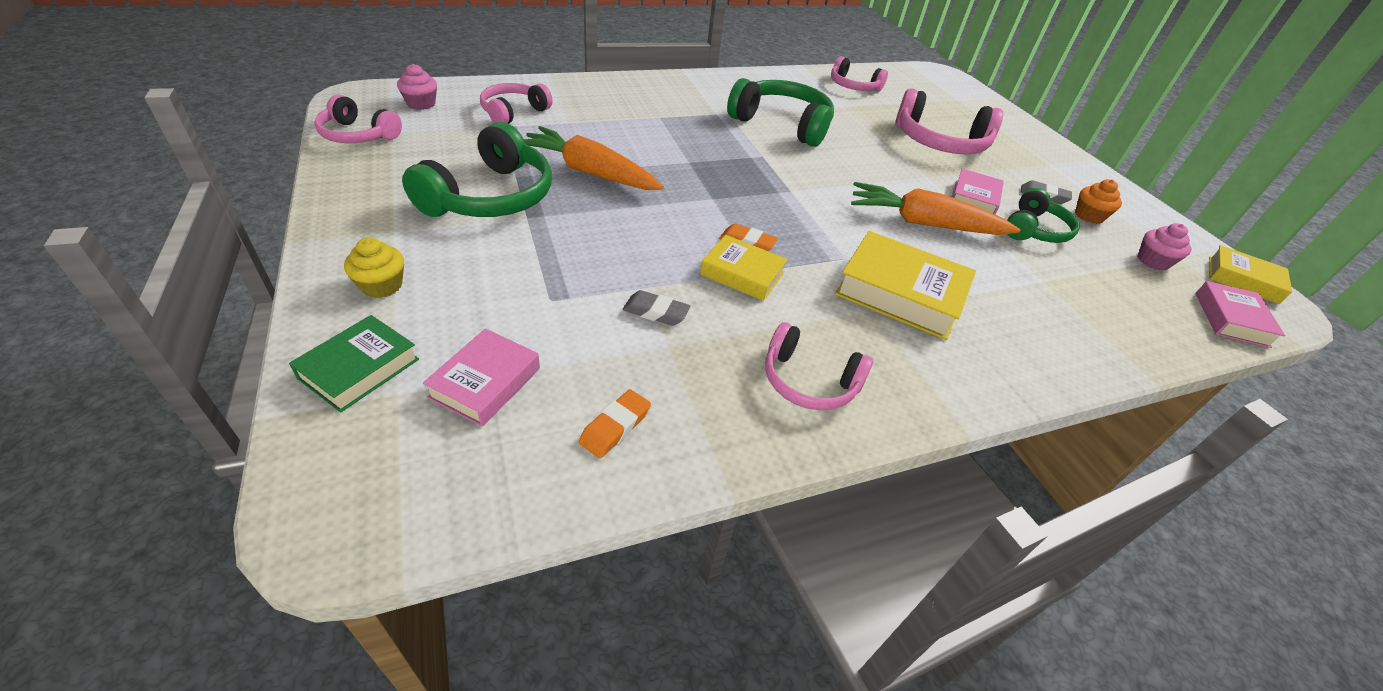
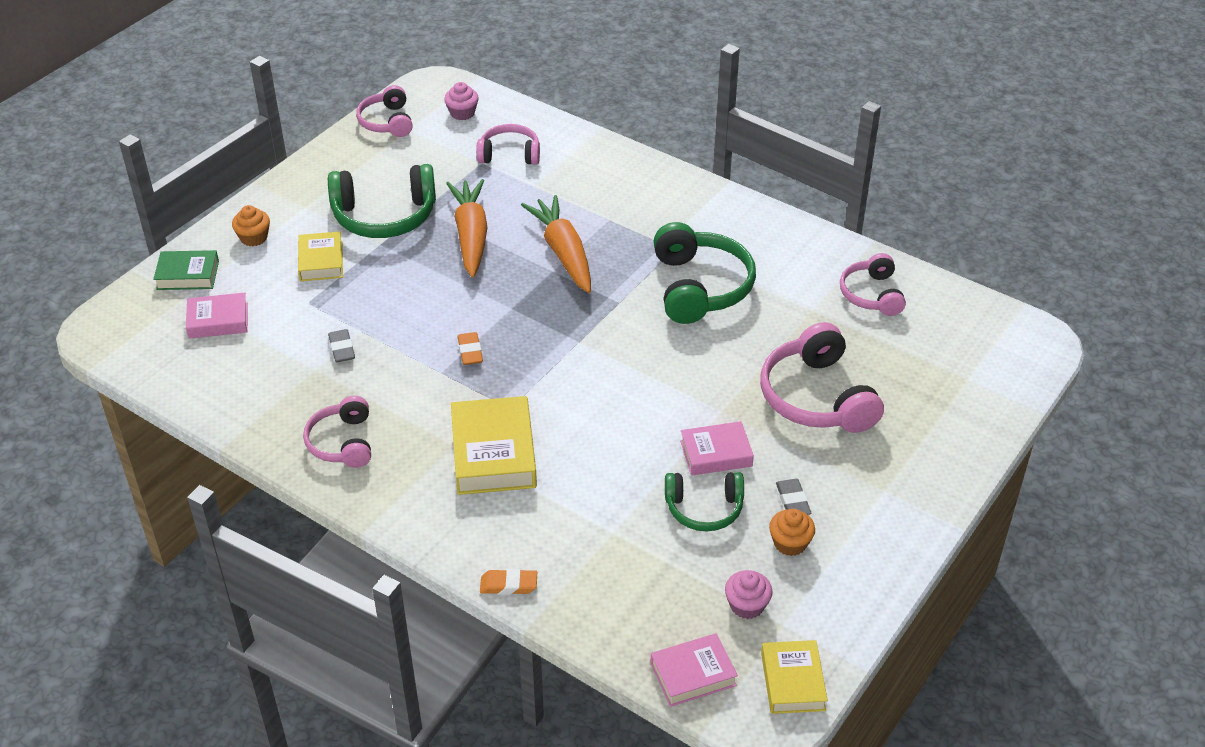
camera: 60 degrees right, 0 degrees up
(382, 285) = (254, 238): yellow cupcake -> orange cupcake
(615, 427) = (230, 383): orange eraser -> orange eraser (508, 585)
(742, 273) = (427, 366): yellow book -> yellow book (321, 261)
(923, 223) = (623, 434): orange carrot -> orange carrot (563, 252)

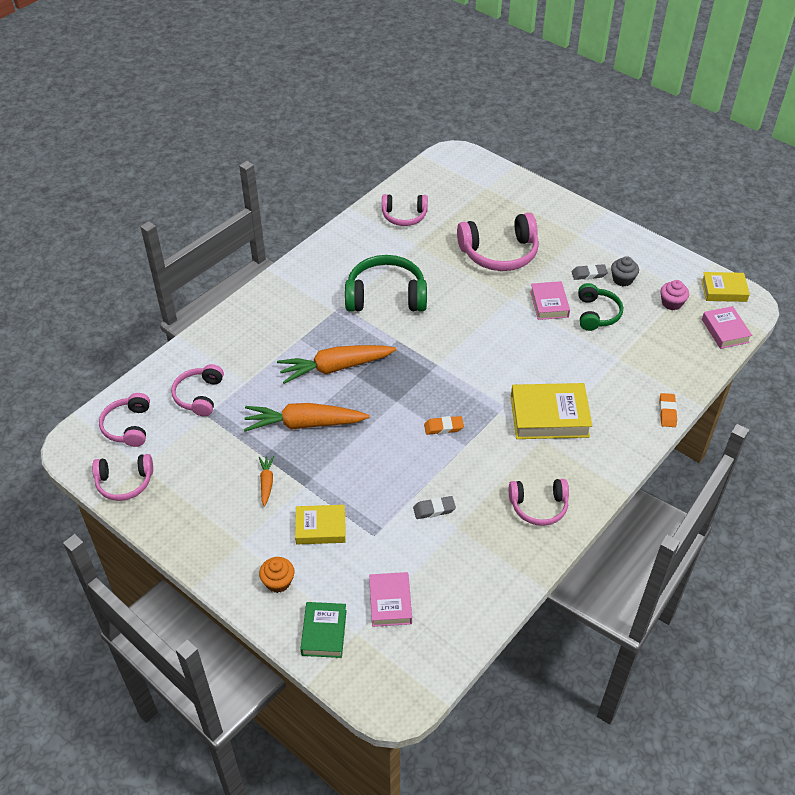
camera: 85 degrees left, 5 degrees up
(384, 216) = (266, 483): green headphones -> orange carrot
(462, 113) = (128, 426): pink cupcake -> pink headphones
(790, 543) = (622, 279): orange cupcake -> grey cupcake

